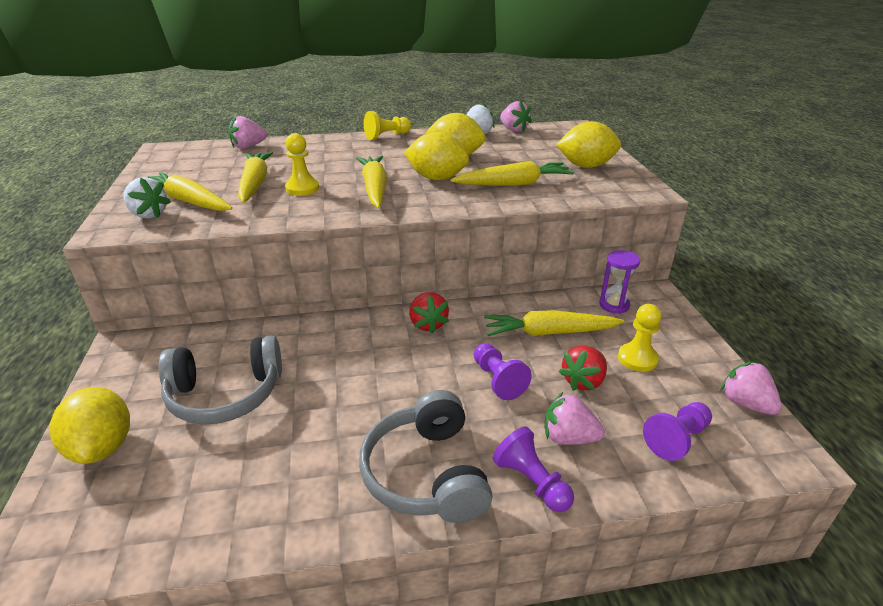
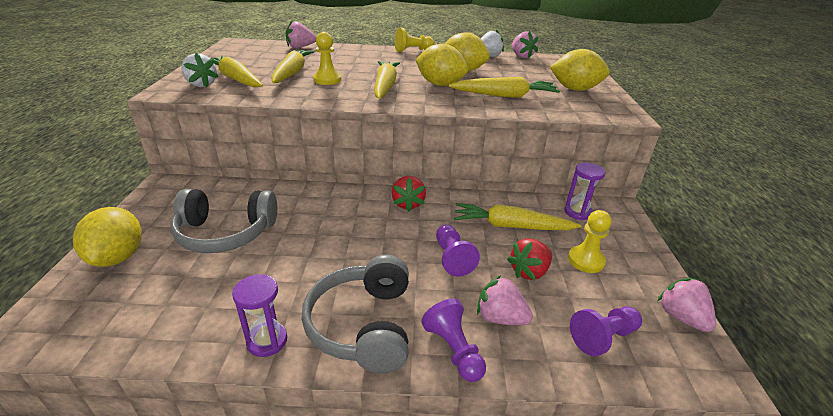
camera: 10 degrees right, 0 degrees up
(325, 512) = (267, 341): none -> purple hourglass

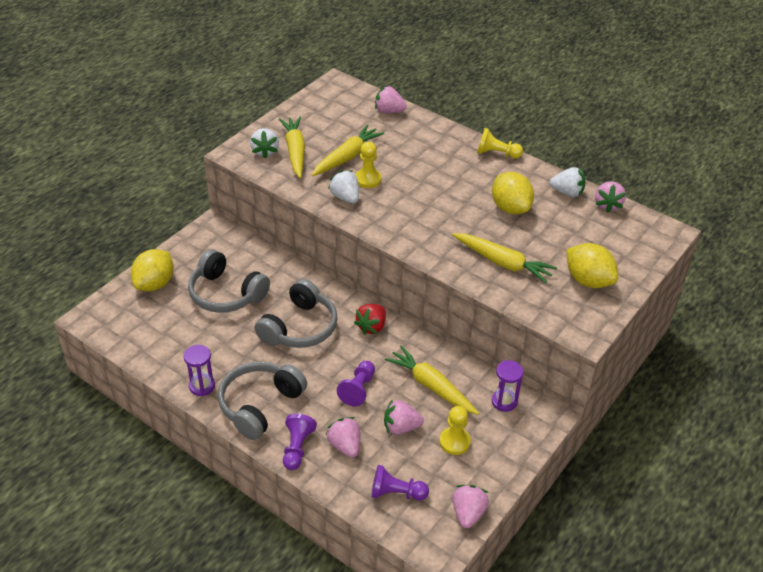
camera: 35 degrees right, 10 degrees up
(319, 93) = (345, 197): none -> white strawberry
(338, 231) = (299, 327): none -> grey headphones
(385, 86) = (409, 207): yellow carrot -> none
(440, 84) = (461, 223): yellow lemon -> none
(529, 272) = (401, 427): red strawberry -> pink strawberry

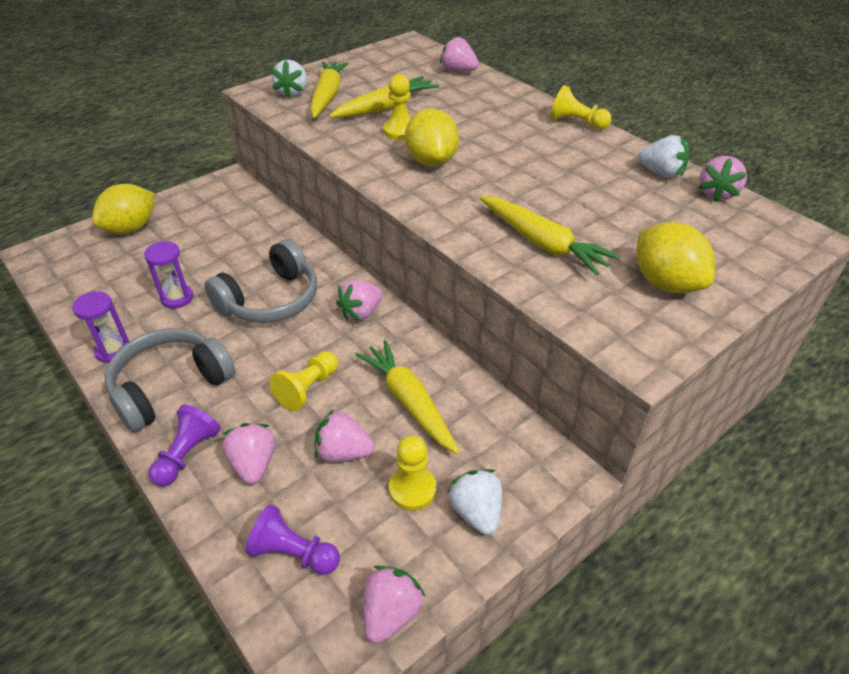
camera: 15 degrees right, 0 degrees up
(226, 294) = (204, 249): grey headphones -> none
(345, 197) = (363, 146): white strawberry -> white strawberry (476, 512)
(358, 389) = (308, 389): purple pawn -> yellow pawn
(371, 327) = (361, 313): red strawberry -> pink strawberry
(504, 401) = (507, 442): purple hourglass -> purple hourglass (177, 298)
(510, 208) = (575, 181): yellow lemon -> yellow lemon (431, 161)

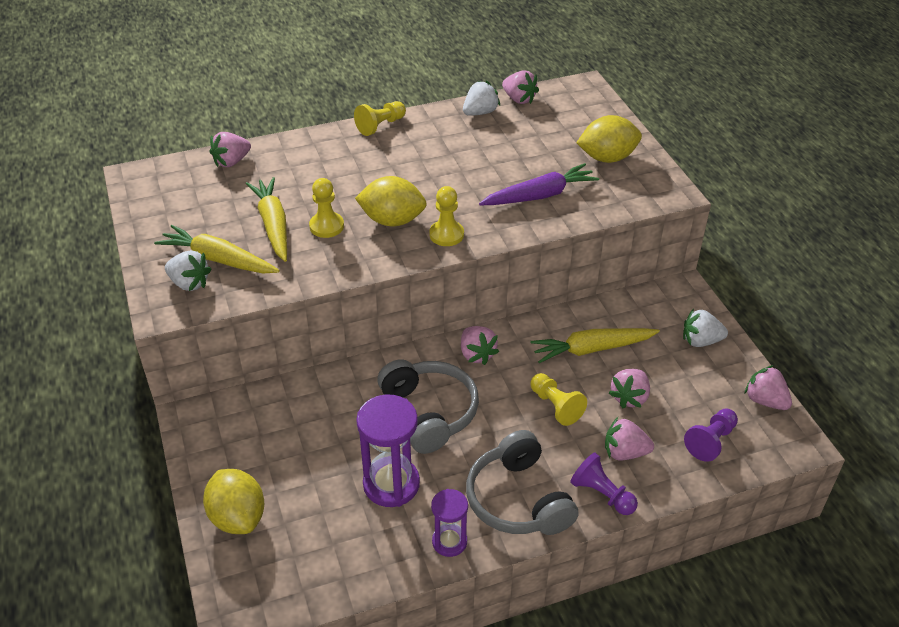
camera: 70 degrees left, 0 degrees up
(177, 298) = (391, 484): purple hourglass -> purple hourglass, size x1.68
(412, 489) = (674, 367): yellow pawn -> yellow pawn (446, 235)
(542, 243) = (540, 195): yellow carrot -> purple carrot

